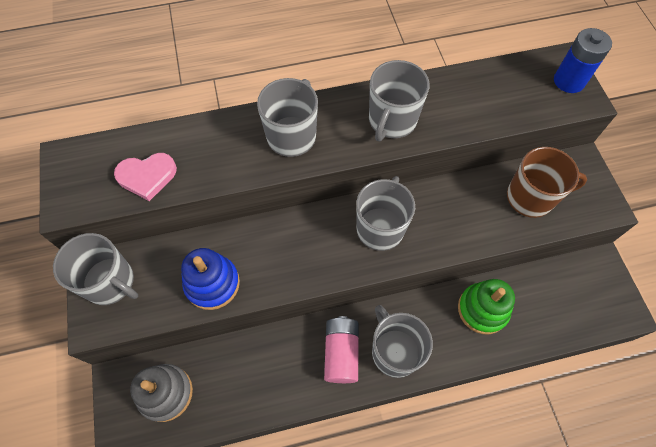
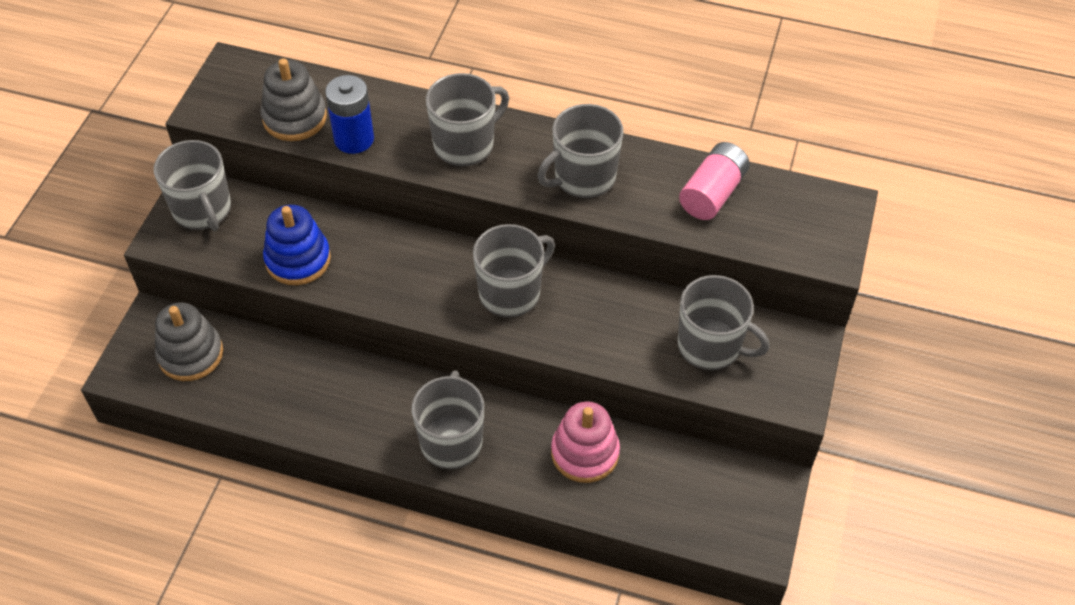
camera: 30 degrees right, 10 degrees down
(147, 176) = (295, 118): pink heart -> grey stacking toy
(341, 353) = (393, 411): pink battery -> pink battery (712, 193)
(482, 309) = (585, 453): green stacking toy -> pink stacking toy
(531, 197) = (711, 346): brown mug -> grey mug
(569, 81) = (828, 229): blue battery -> blue battery (354, 139)

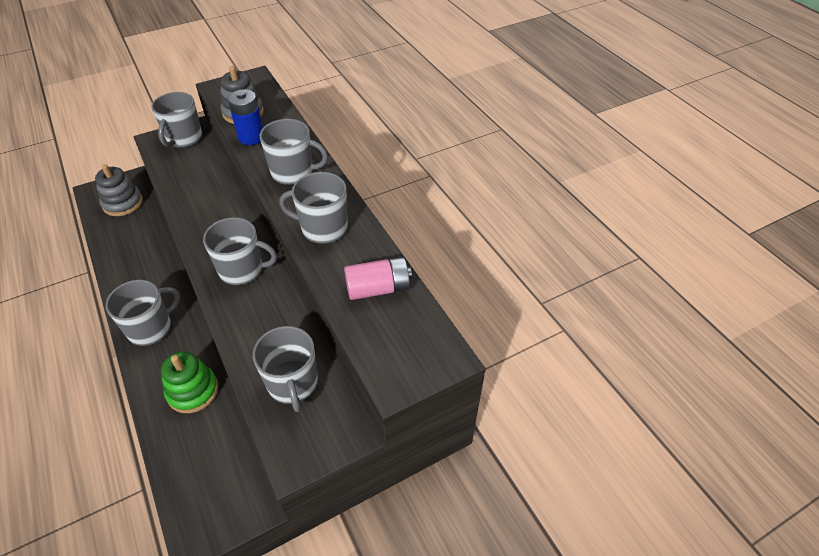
camera: 45 degrees right, 5 degrees down
(298, 259) = (184, 184): blue stacking toy -> none
(585, 453) = (193, 391): pink stacking toy -> green stacking toy

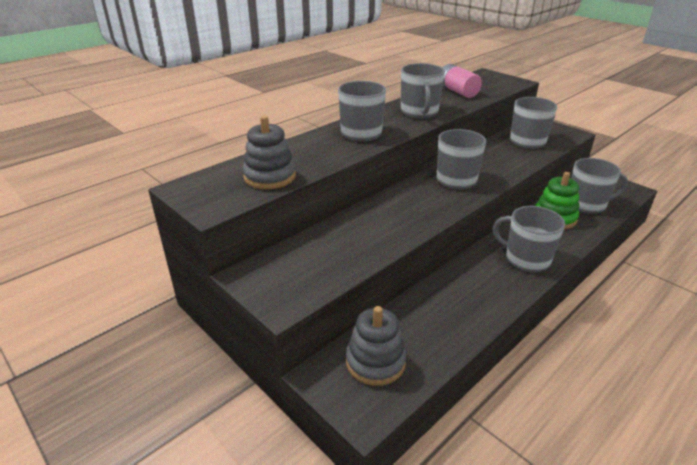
camera: 105 degrees left, 15 degrees down
(184, 138) = (273, 276): grey mug -> grey mug (587, 205)
(251, 137) = (316, 162): blue battery -> none

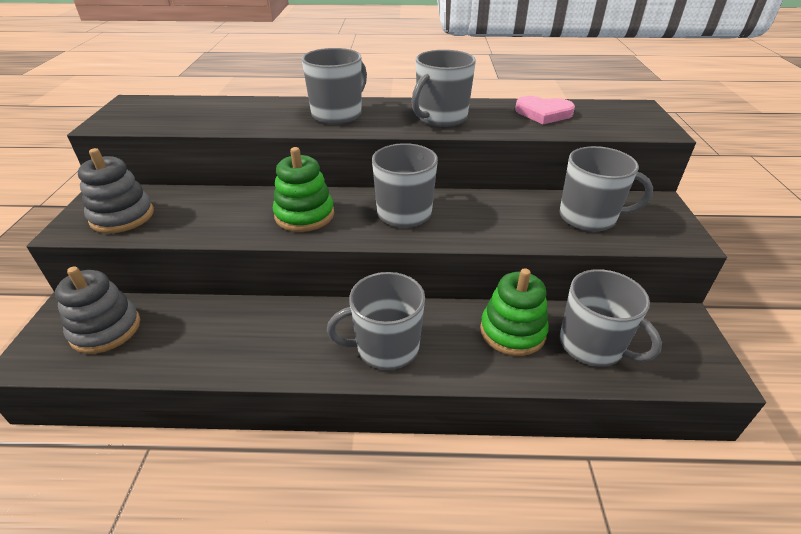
camera: 45 degrees right, 5 degrees up
(270, 177) = (188, 118): grey stacking toy -> grey stacking toy (122, 216)
(411, 208) = (304, 215): none -> green stacking toy
(457, 91) = (543, 113): pink battery -> pink heart
(526, 259) = (385, 347): grey mug -> grey mug turned 90 degrees counterclockwise

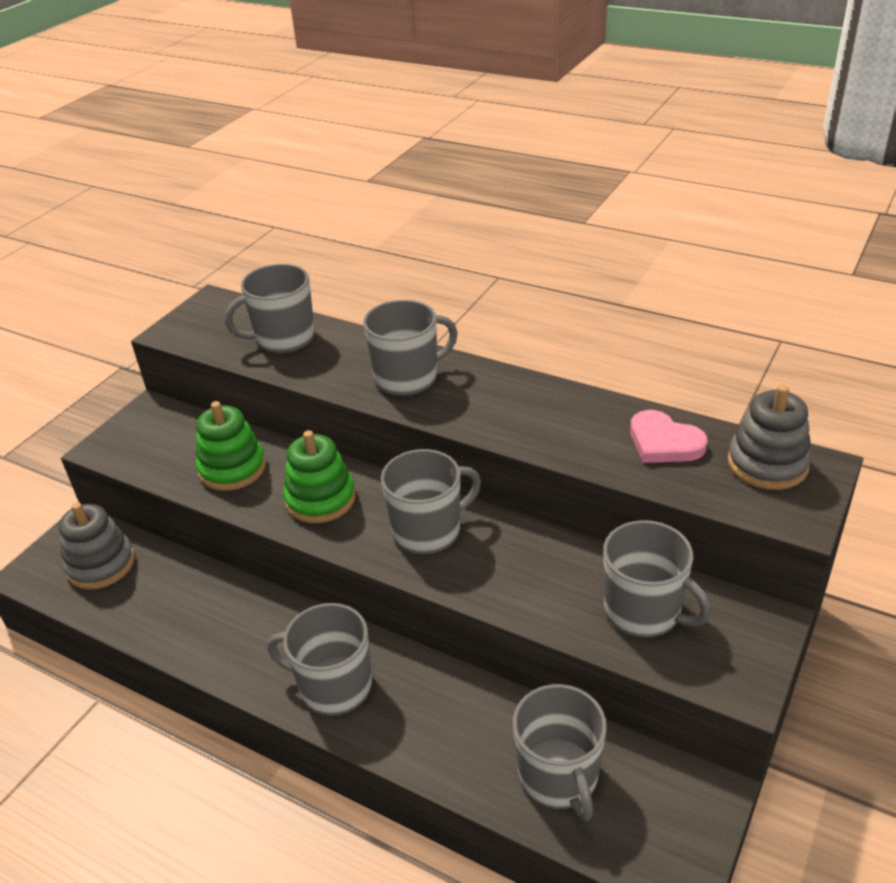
camera: 30 degrees right, 0 degrees up
(122, 216) = (152, 446): grey stacking toy -> grey stacking toy (767, 464)
(441, 118) = (522, 416): grey mug -> grey mug (283, 339)
(512, 331) = (481, 722): green stacking toy -> green stacking toy (232, 468)

